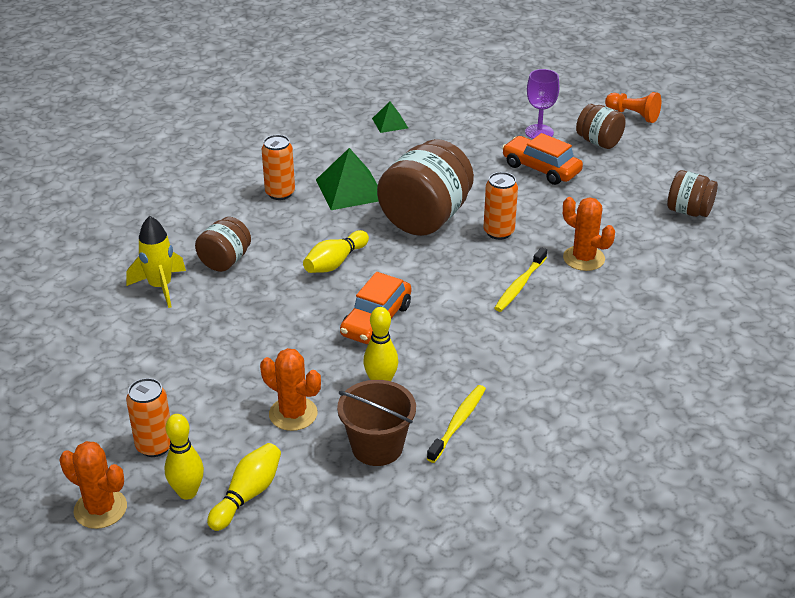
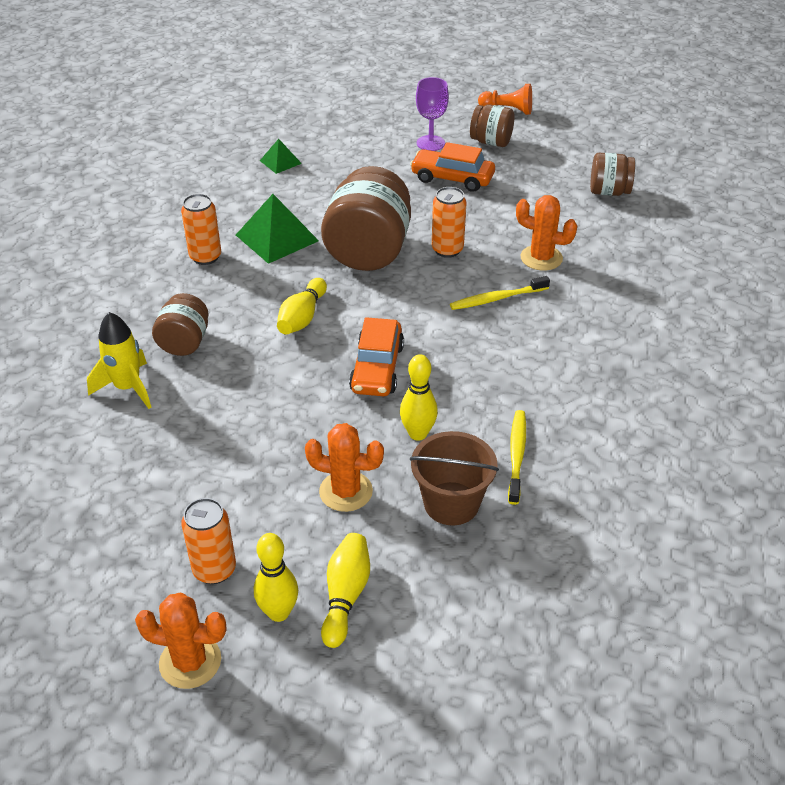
camera: 20 degrees left, 5 degrees up
(519, 285) = (497, 298): yellow toothbrush -> yellow toothbrush turned 60 degrees clockwise

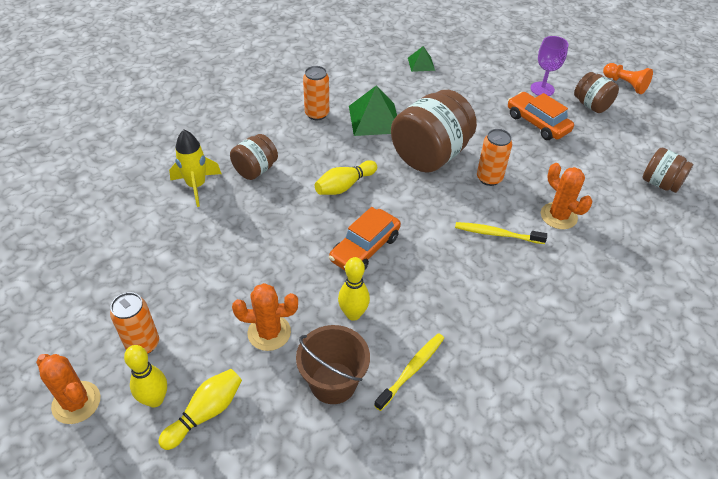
camera: 30 degrees right, 5 degrees up
(346, 491) = (269, 332): orange cactus -> orange cactus turned 45 degrees counterclockwise

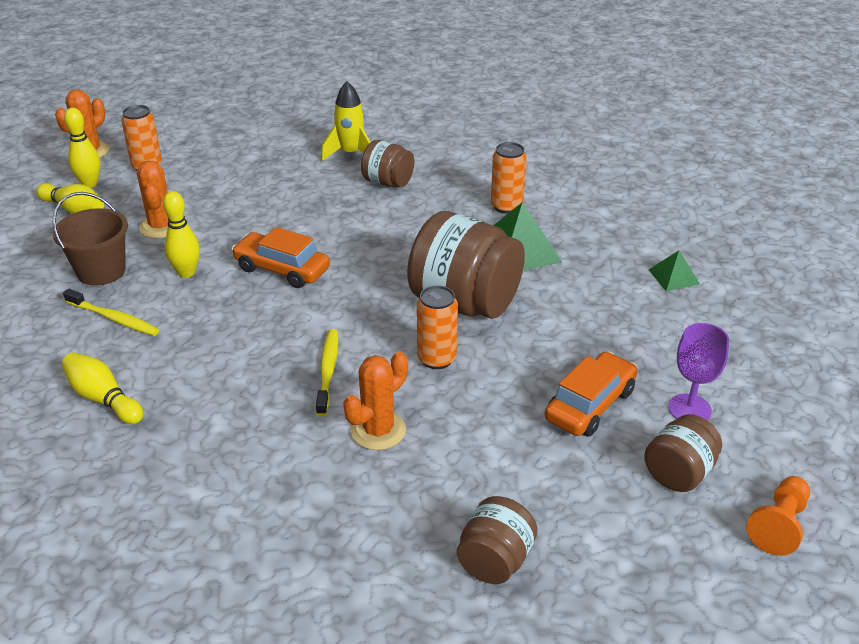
camera: 80 degrees right, 10 degrees down
(344, 186) = (381, 243): yellow bowling pin -> yellow bowling pin (103, 399)

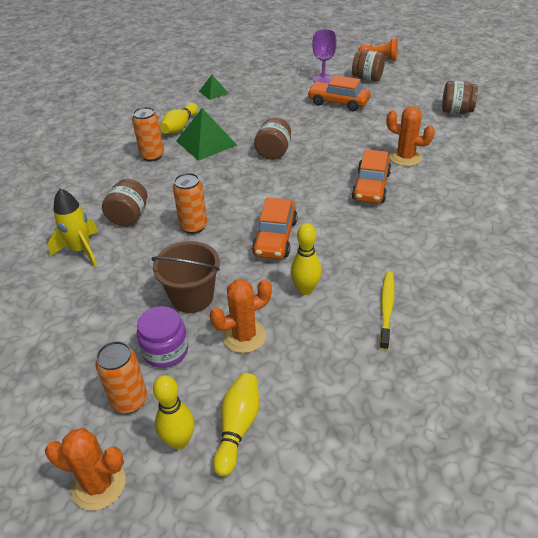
camera: 105 degrees left, 5 degrees up
(101, 271) = (331, 348): brown bucket -> brown bucket (192, 297)
(103, 399) = (469, 274): yellow bowling pin -> yellow bowling pin (180, 126)
(182, 186) = (165, 350): none -> purple jar
(328, 371) = (371, 186): yellow toothbrush -> orange car
(437, 359) = (333, 151): orange can -> orange can (194, 226)
(464, 302) = (273, 152): brown jar -> brown jar, size x0.54

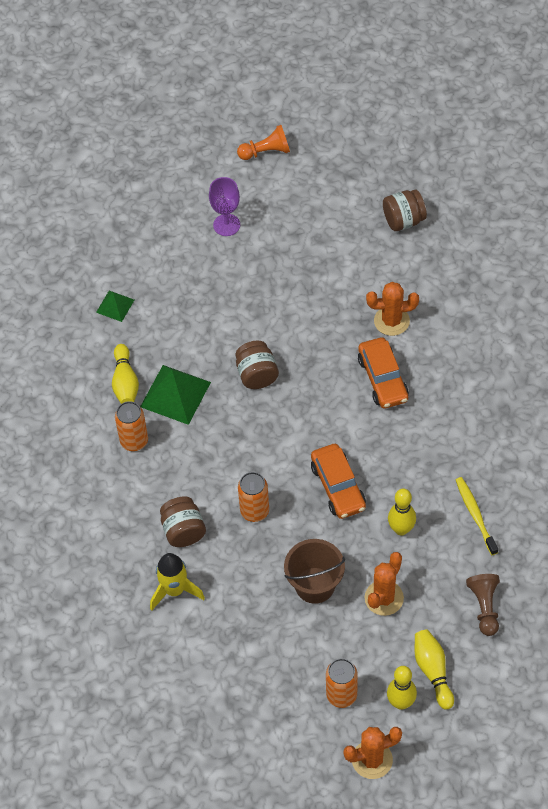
camera: 30 degrees left, 15 degrees up
(165, 350) = (334, 643): purple jar -> none
(338, 102) = (271, 261): orange car -> none
(339, 393) = (484, 607): none -> brown pawn
(367, 78) = (276, 200): brown jar -> none

